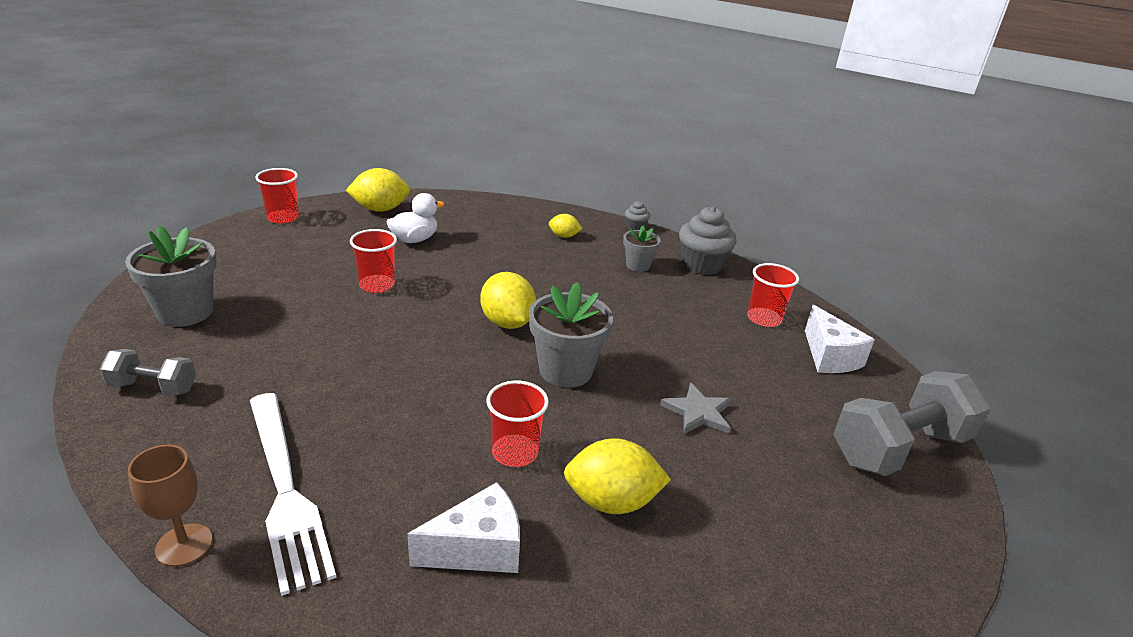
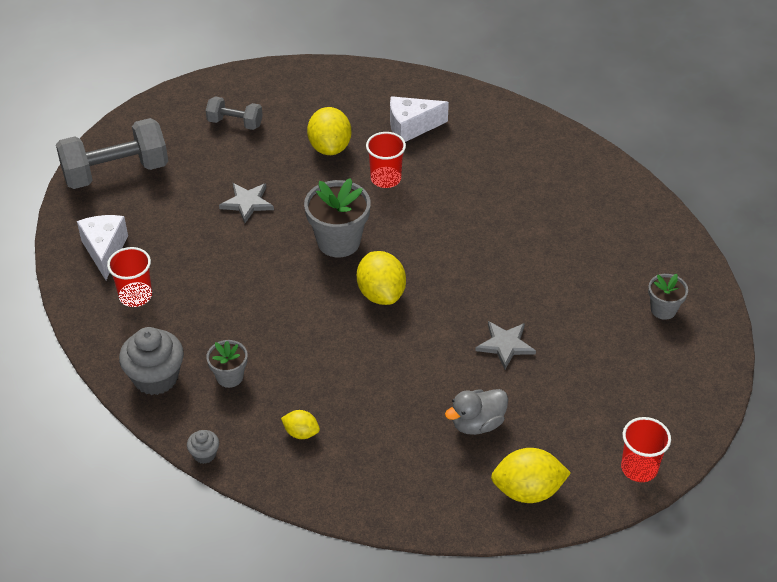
camera: 170 degrees left, 15 degrees up
(153, 387) = (643, 234): grey dumbbell -> grey dumbbell (235, 123)
(184, 545) = (568, 136): brown goblet -> none
(185, 312) = (663, 309): grey flower pot -> grey flower pot, size x0.57
(285, 490) = (525, 161): white fork -> none
(377, 285) = (505, 345): red cup -> grey star
(414, 239) = (477, 423): white duck -> grey duck
(611, 501) = (330, 147): yellow lemon -> yellow lemon turned 75 degrees clockwise

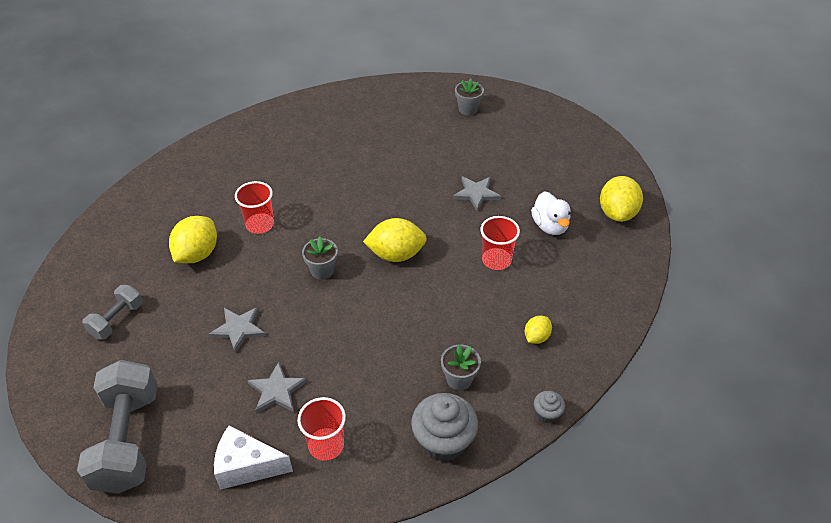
camera: 75 degrees left, 0 degrees up
(185, 248) = (277, 390): none -> grey star
(330, 147) = (197, 254): yellow lemon -> yellow lemon turned 75 degrees counterclockwise
(338, 241) = (322, 270): grey flower pot -> grey flower pot, size x0.57
(411, 127) = (205, 195): white cheese -> none
(477, 423) = (550, 226): grey duck -> white duck
(639, 468) = (605, 155): red cup -> red cup (496, 260)

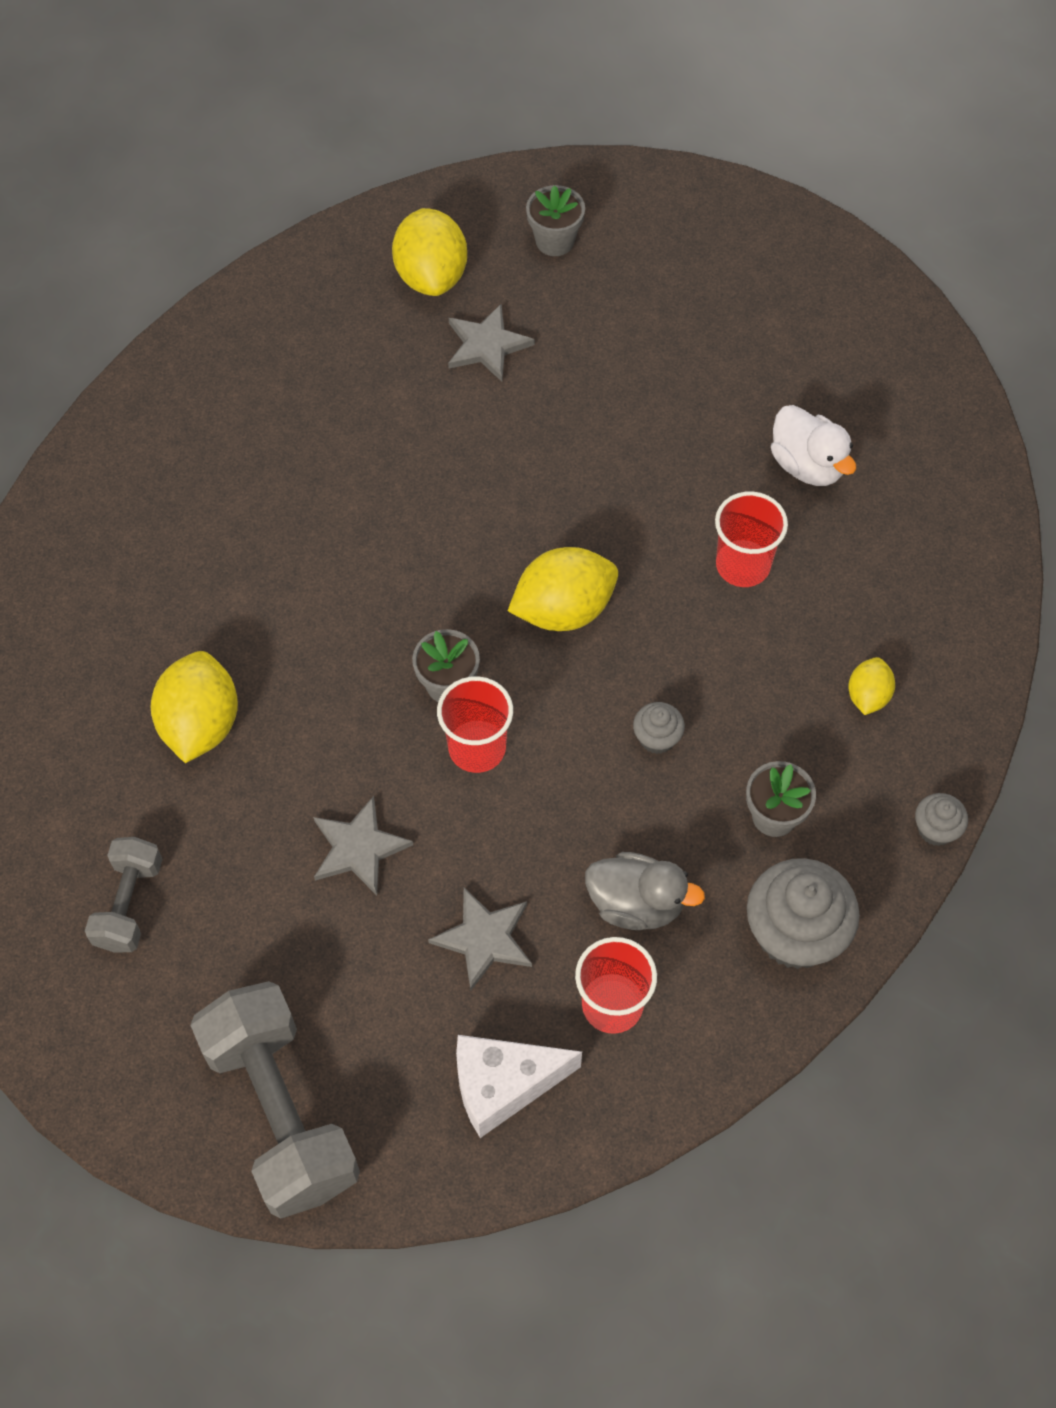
camera: 20 degrees left, 15 degrees up
(260, 224) = (284, 624): red cup -> red cup (477, 748)
(364, 399) = (636, 903): none -> grey duck
(414, 324) = (657, 738): none -> grey cupcake
(476, 194) = (650, 434): grey star -> grey star (487, 345)
(617, 213) = (912, 401): yellow lemon -> yellow lemon (431, 276)

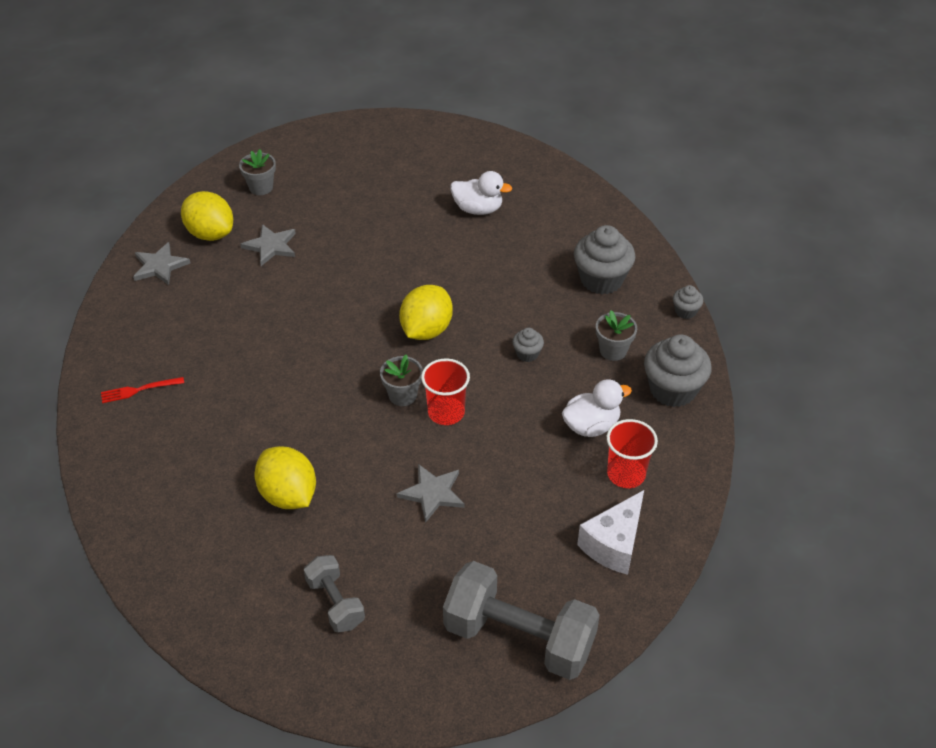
camera: 40 degrees left, 15 degrees down
(162, 456) = (139, 390): none -> red fork
(484, 938) = (537, 489): grey star -> grey star (159, 266)
(636, 903) = (591, 426): grey duck -> white duck
(743, 565) = (491, 263): red cup -> none
(868, 696) = (601, 280): yellow lemon -> grey cupcake

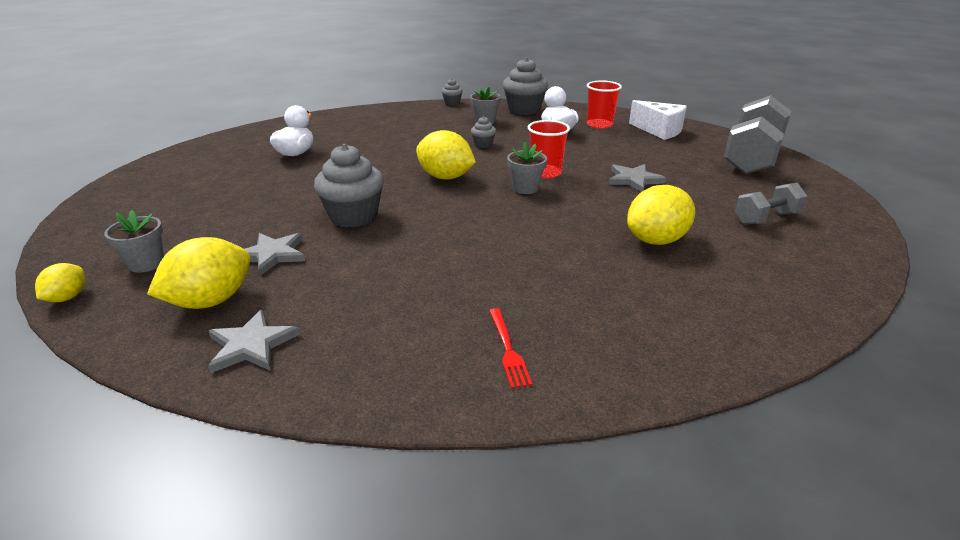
camera: 85 degrees left, 15 degrees down
(220, 169) = (67, 297): none -> yellow lemon
(601, 280) = (410, 120): grey cupcake -> grey cupcake (353, 216)

